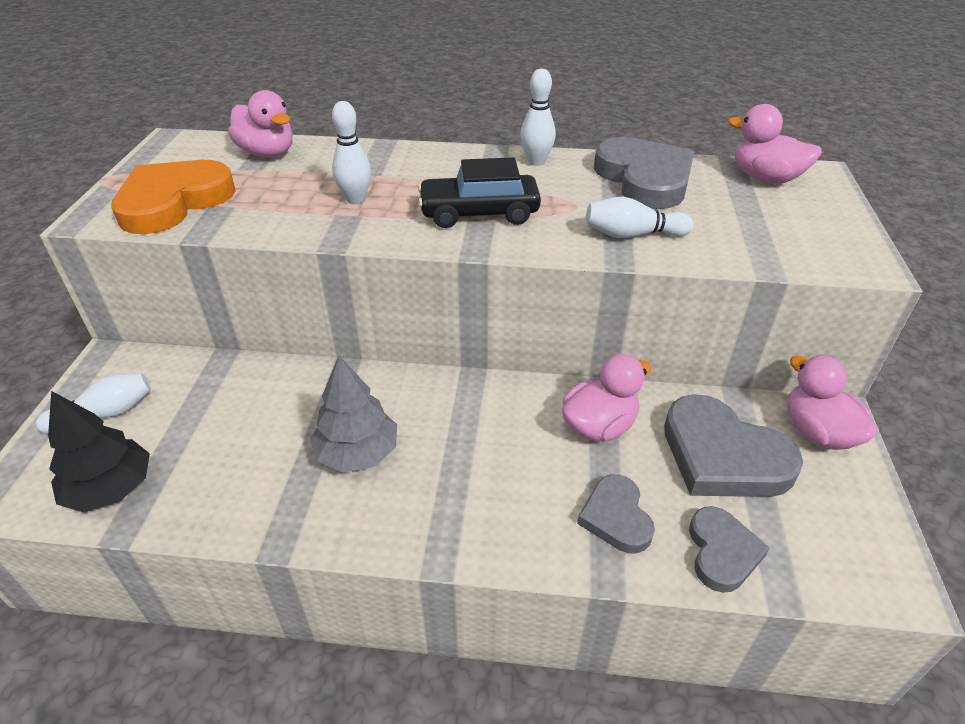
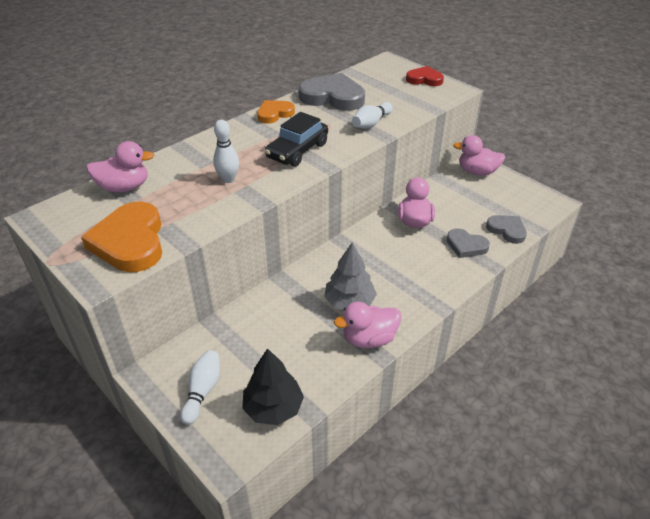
camera: 50 degrees left, 0 degrees up
(536, 161) = (274, 114): white bowling pin -> orange heart
(722, 456) = (464, 200): grey heart -> none
(765, 178) = (374, 72): pink duck -> pink duck (369, 339)
(833, 223) = (424, 79): none -> red heart

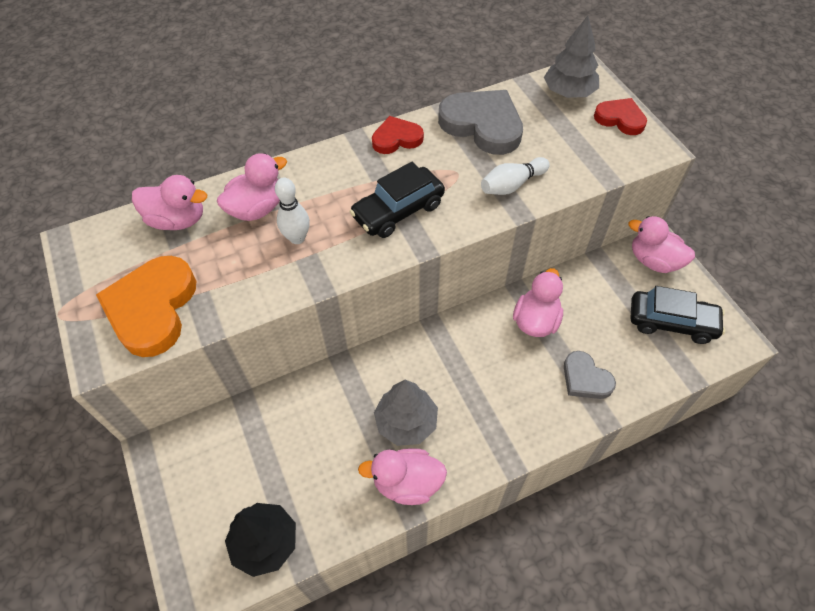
camera: 20 degrees right, 15 degrees up
(187, 169) = (257, 208): none -> pink duck
(203, 391) = (201, 494): white bowling pin -> none
(274, 114) = (396, 138): orange heart -> red heart
(382, 72) = (568, 92): none -> grey tree
(506, 202) = (671, 322): none -> black car
(507, 230) = (650, 369): grey heart -> none

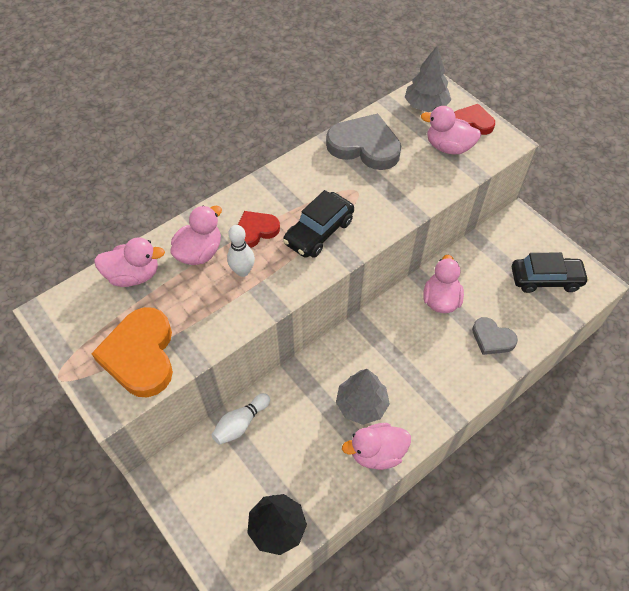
camera: 15 degrees left, 0 degrees up
(396, 138) = (297, 170): red heart -> red heart (255, 231)
(512, 185) = (403, 193): white bowling pin -> white bowling pin (240, 424)
(654, 261) = (519, 232): pink duck -> pink duck (448, 147)

